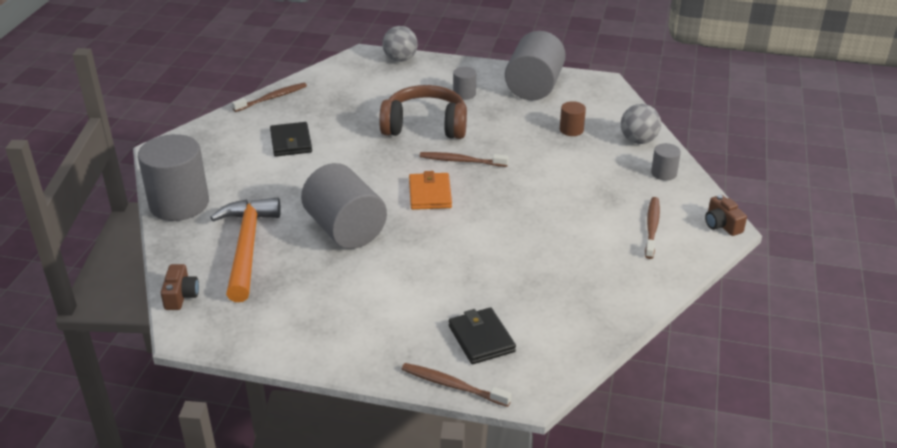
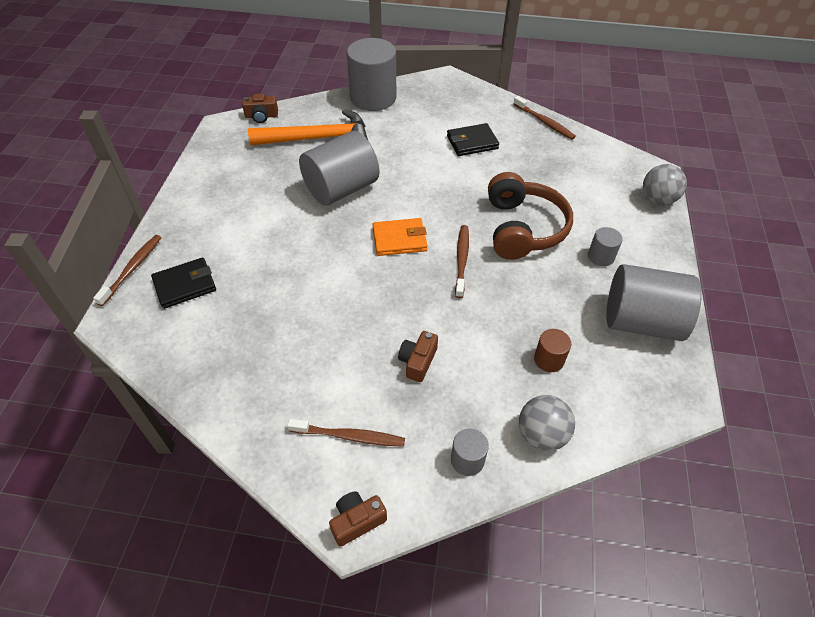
camera: 85 degrees right, 15 degrees up
(576, 191) = (417, 361): none -> brown camera

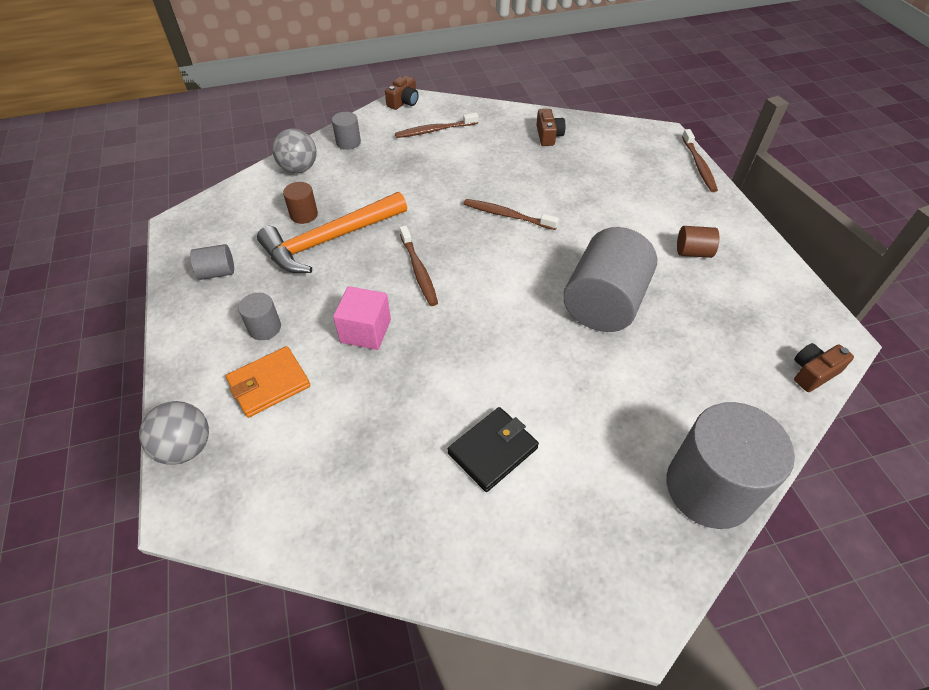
camera: 155 degrees right, 0 degrees up
(185, 285) = (643, 169): black wallet -> none
(240, 199) = (693, 252): none -> brown cylinder
(318, 138) = (703, 366): orange hammer -> orange hammer (330, 240)
(399, 239) = (495, 269): orange wallet -> orange wallet (269, 384)
(417, 361) = (413, 180): brown camera -> brown camera (548, 136)
(523, 228) = (365, 331): brown headphones -> pink cube
(544, 122) = (394, 559): brown toothbrush -> brown toothbrush (507, 215)
(641, 322) = (217, 272): grey cylinder -> grey cylinder, size x0.45

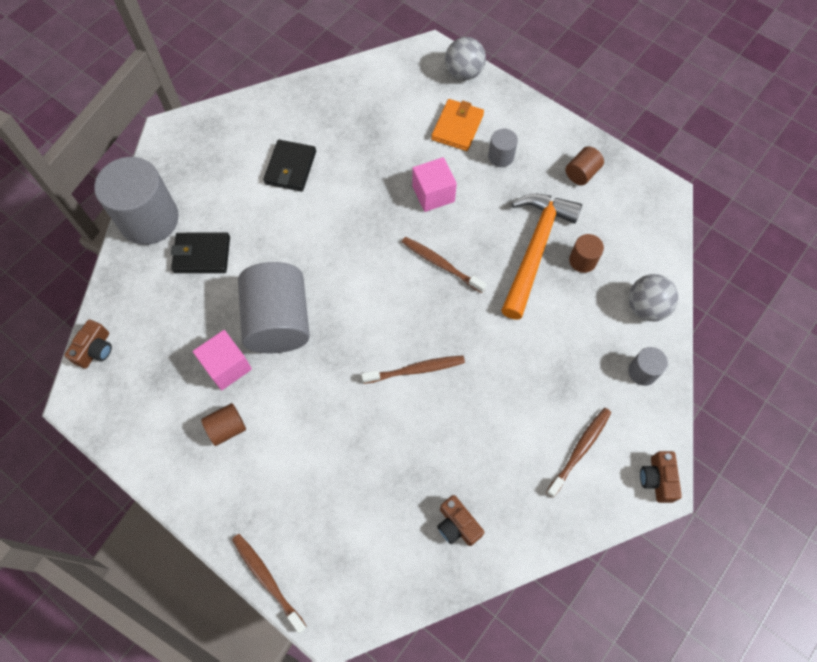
camera: 145 degrees right, 15 degrees up
(217, 272) = (581, 173): grey cylinder -> brown cylinder
(656, 406) = (202, 255): none -> black wallet
(673, 293) = (227, 366): none -> pink cube

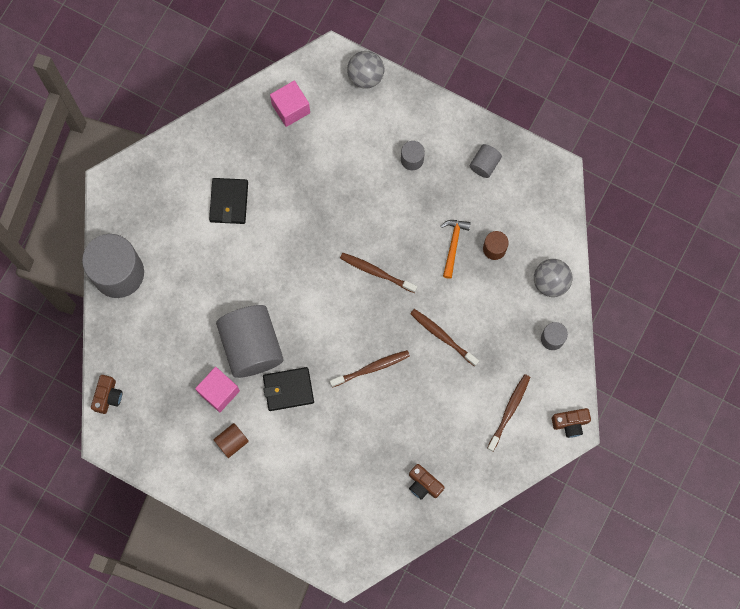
camera: 10 degrees left, 10 degrees up
(202, 255) = (173, 298): black wallet -> black wallet (288, 389)
(268, 580) = (291, 549): brown toothbrush -> brown toothbrush (443, 336)
(433, 194) = (359, 206): pink cube -> pink cube (291, 108)
(457, 127) = (369, 135): orange wallet -> none
(535, 249) = (453, 245): orange hammer -> orange hammer, size x0.50
(581, 173) = (484, 164): brown cylinder -> grey cylinder
(657, 479) = (570, 423): brown camera -> brown camera turned 90 degrees counterclockwise

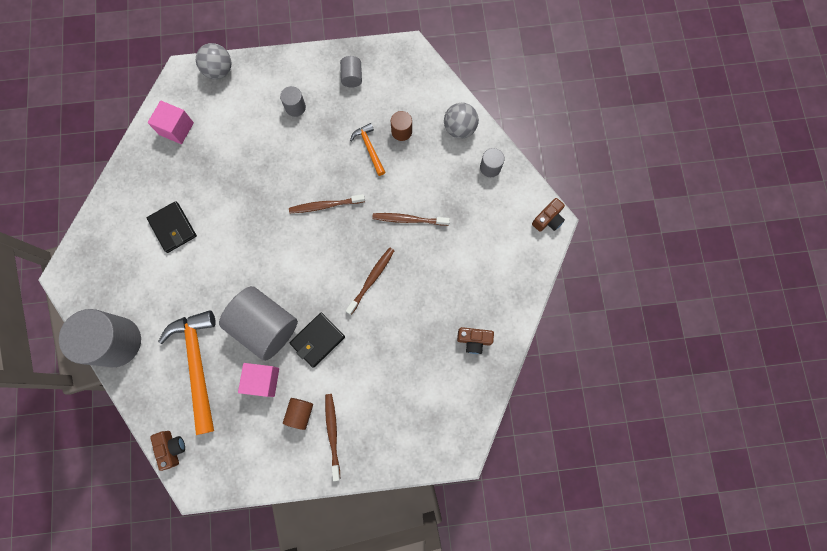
camera: 35 degrees left, 0 degrees up
(173, 340) = (197, 364): none -> orange hammer
(509, 411) = (497, 241): brown toothbrush -> brown toothbrush (332, 434)

